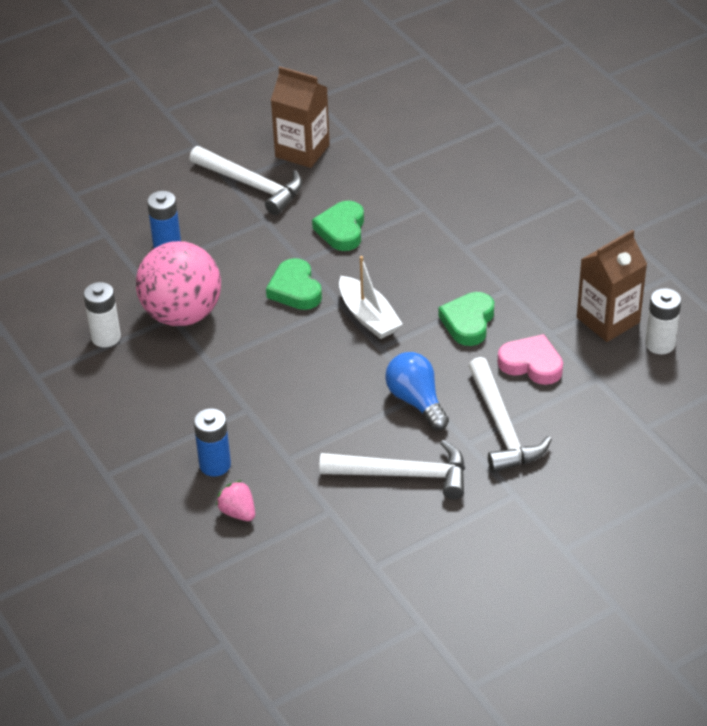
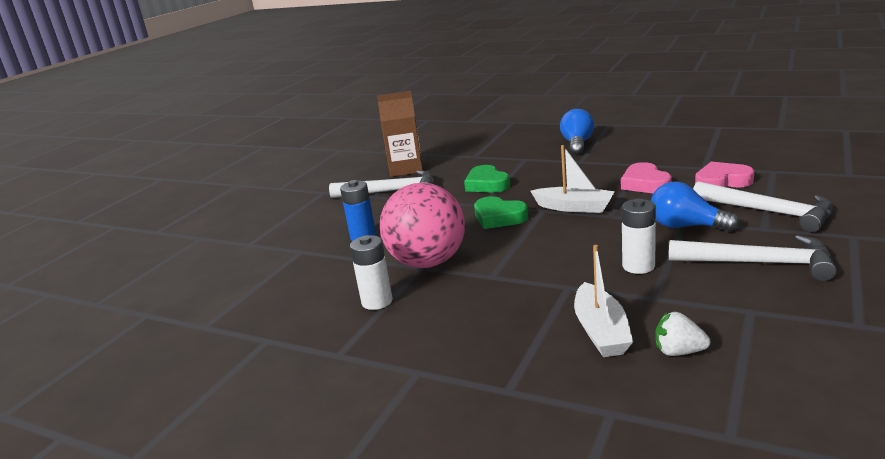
camera: 30 degrees left, 20 degrees down
(215, 465) = (601, 331): blue battery -> white boat
(238, 512) = (679, 352): pink strawberry -> white strawberry
(404, 475) = (759, 263): white hammer -> white hammer turned 45 degrees clockwise
(468, 322) = (645, 183): green heart -> pink heart
(500, 214) = (577, 144): none -> blue light bulb
(608, 320) = (724, 151): brown carton -> none
(660, 344) = (774, 147): white battery -> white battery (638, 266)

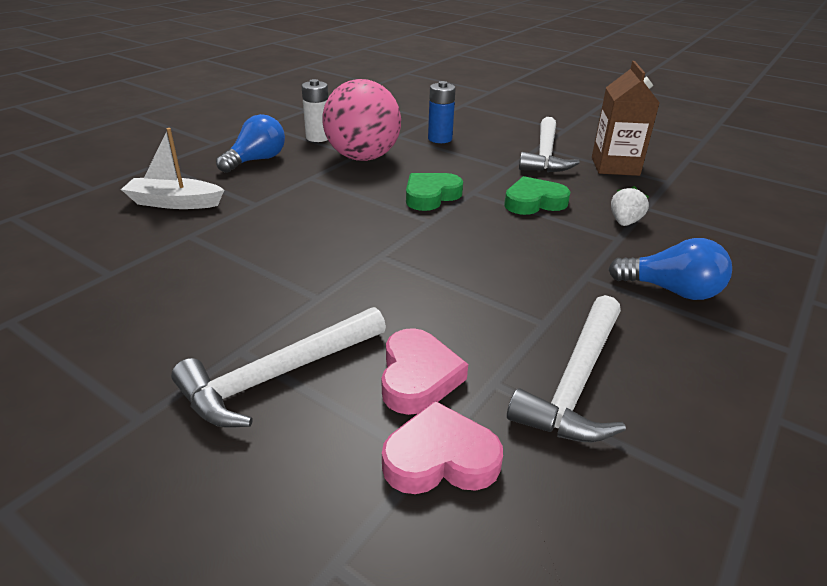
camera: 95 degrees right, 10 degrees up
(574, 207) = (421, 239): white boat -> none
(638, 266) = (250, 242): white battery -> none
(645, 183) = (461, 305): pink heart -> pink heart (440, 458)
(679, 352) = (108, 225): white strawberry -> white strawberry (624, 222)
(686, 226) = (302, 295): blue light bulb -> blue light bulb (256, 160)
(759, 263) = (171, 311): white hammer -> white hammer (575, 382)

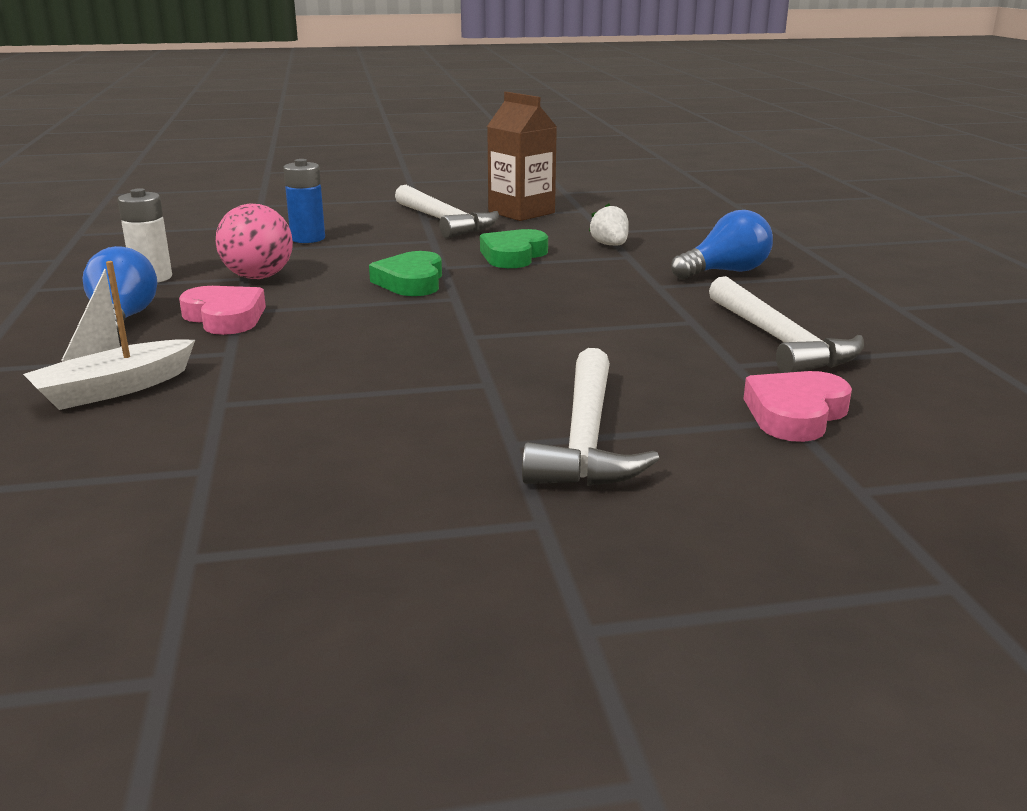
camera: 45 degrees left, 10 degrees down
(363, 157) = (258, 277): pink ball -> pink ball, size x0.66
(418, 377) = (684, 386): pink heart -> pink heart (225, 317)

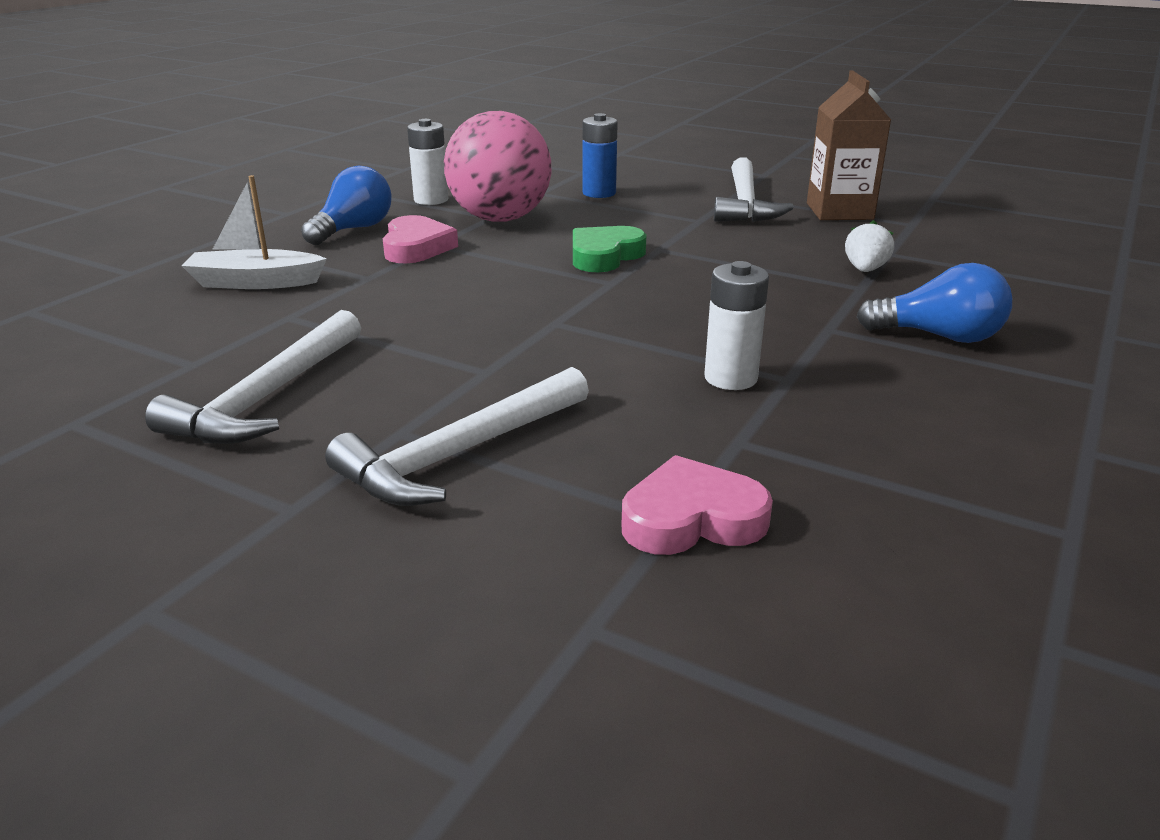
camera: 40 degrees right, 5 degrees up
(258, 277) = (500, 219): pink ball -> pink ball, size x1.51
(513, 256) = (743, 255): green heart -> none
(660, 332) = (730, 378): none -> white battery
(779, 341) = (840, 434): white hammer -> white hammer (267, 397)

